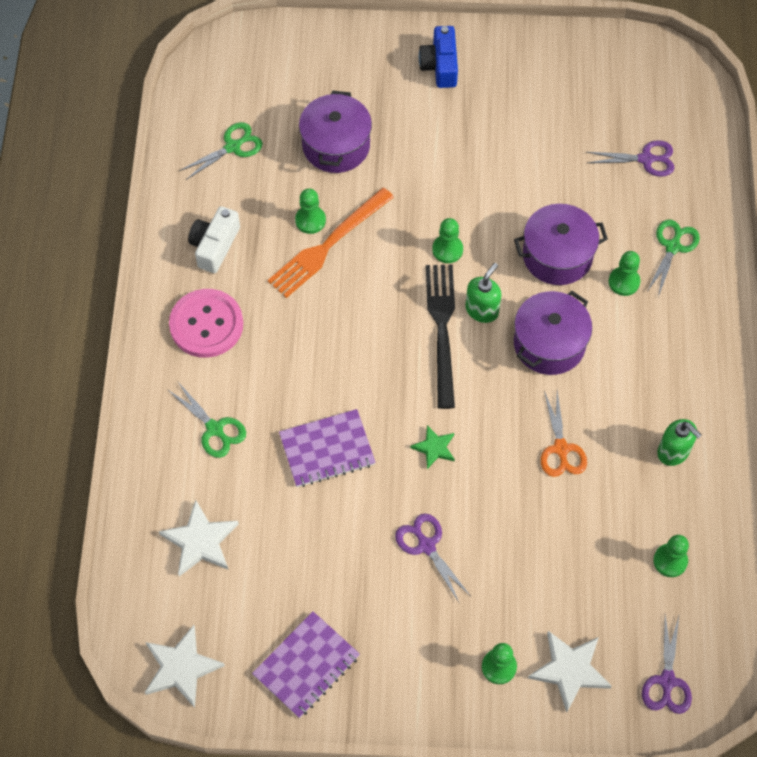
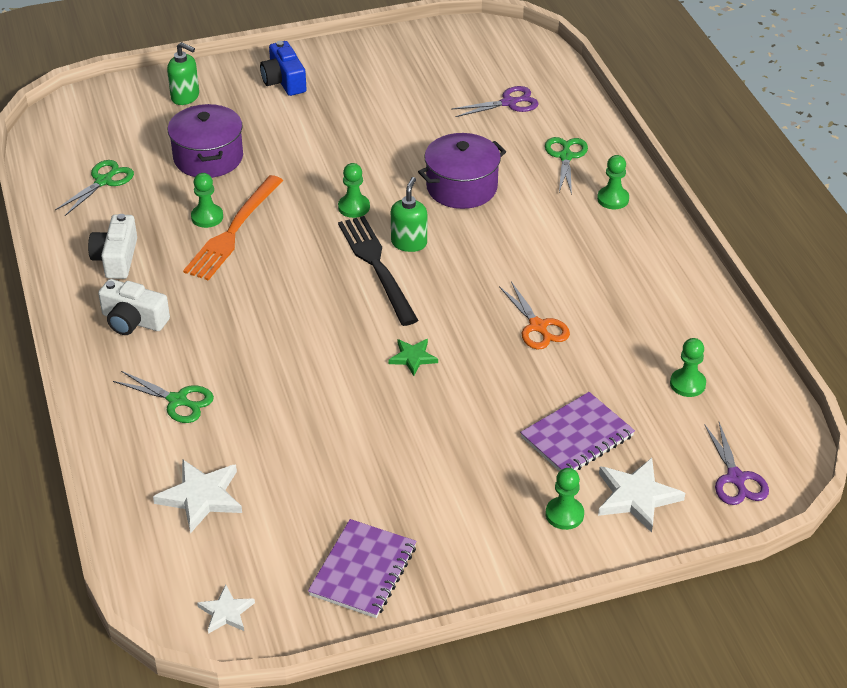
camera: 20 degrees left, 20 degrees down
(181, 668) = (226, 612): white star -> white star, size x0.60
(206, 324) = (133, 320): pink button -> white camera
(327, 450) = (304, 387): purple notebook -> purple notebook (577, 437)
(426, 546) = (442, 437): purple scissors -> none
(549, 344) = (486, 252): purple pot -> none
(624, 282) = (534, 191): green pawn -> green pawn (613, 199)
(673, 452) = (646, 301): green soap dispenser -> green soap dispenser (185, 97)

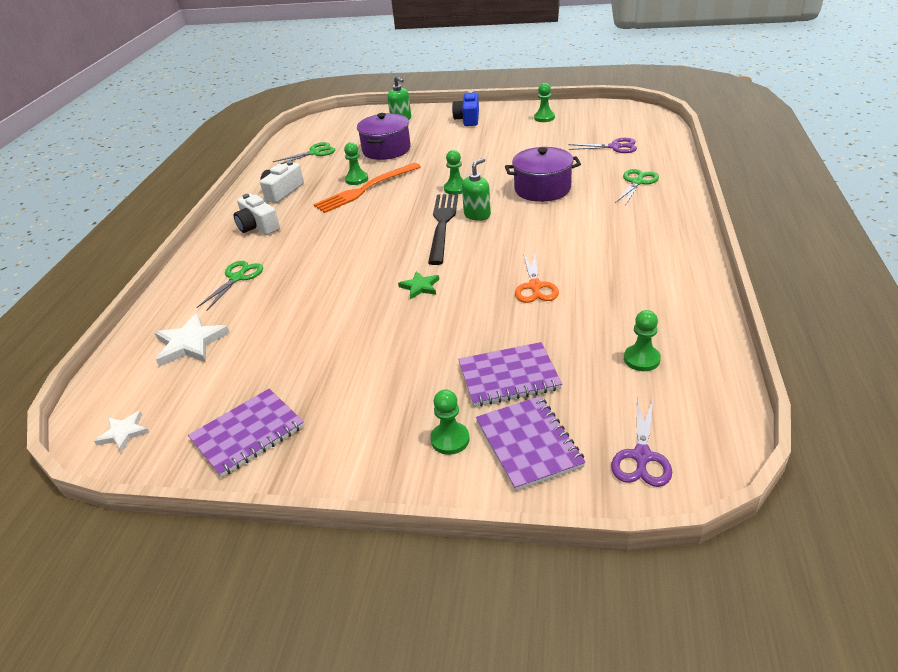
camera: 30 degrees right, 5 degrees down
(177, 400) = (237, 278): green scissors -> green scissors turned 120 degrees counterclockwise
(613, 199) = (658, 213): green pawn -> green pawn (544, 118)
(636, 497) = (528, 444): white star -> purple notebook

